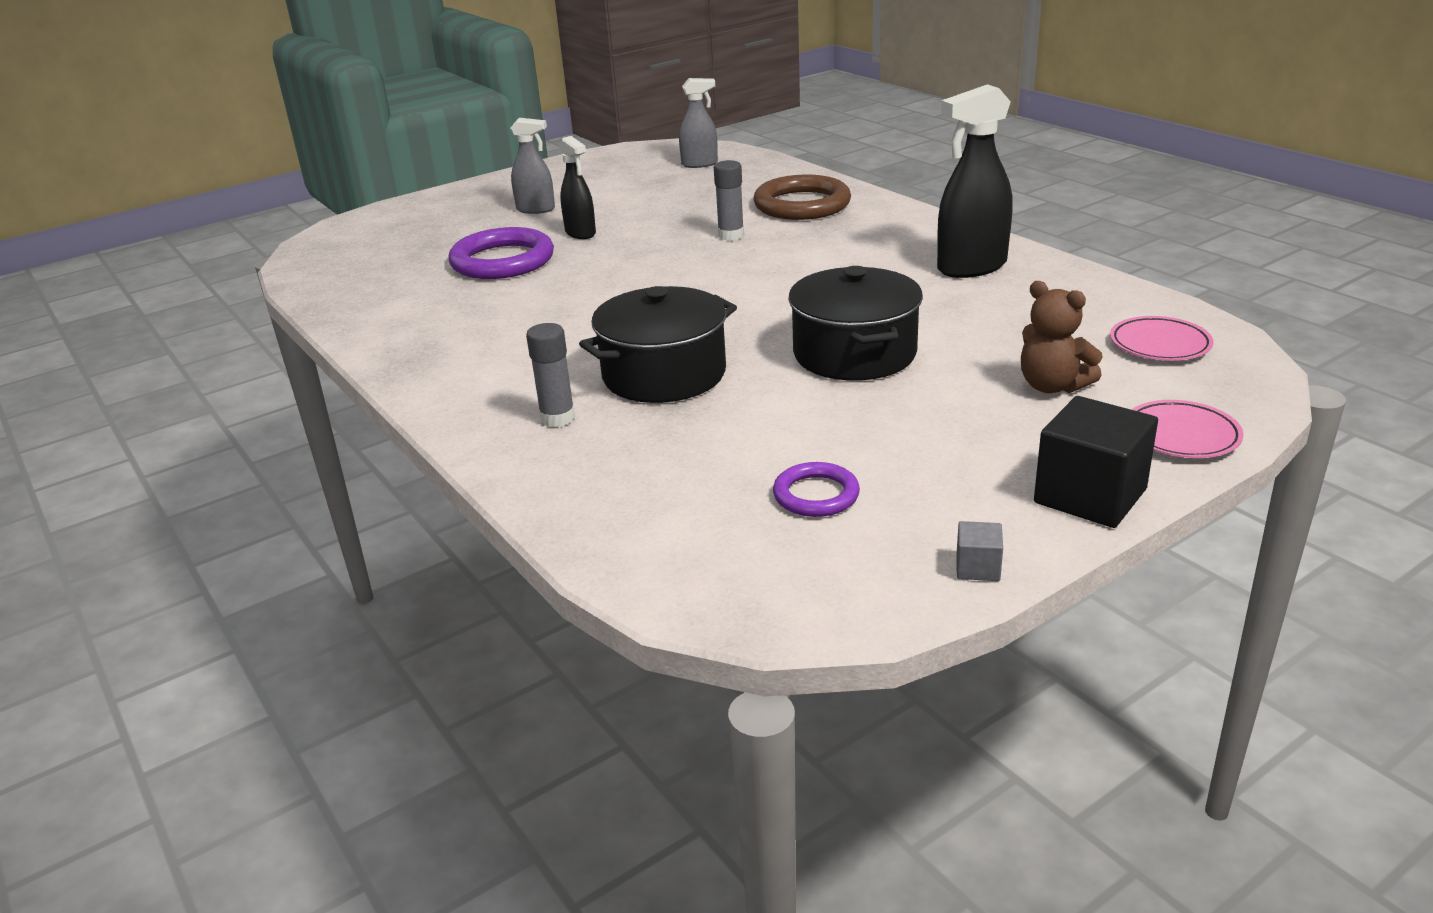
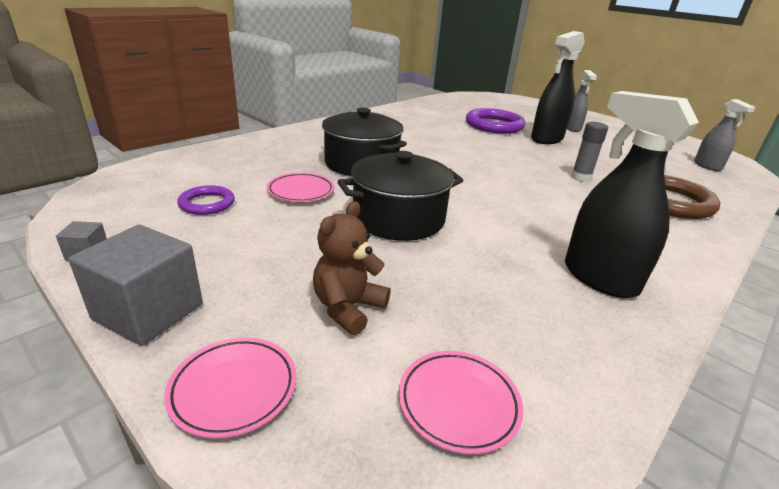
camera: 75 degrees right, 0 degrees up
(557, 418) = (312, 143): grey glue stick -> none
(580, 233) = (546, 139): black spray bottle -> black spray bottle, size x1.64
(770, 421) = (301, 191): none -> pink plate
(1090, 496) = (148, 311): black cube -> grey cube

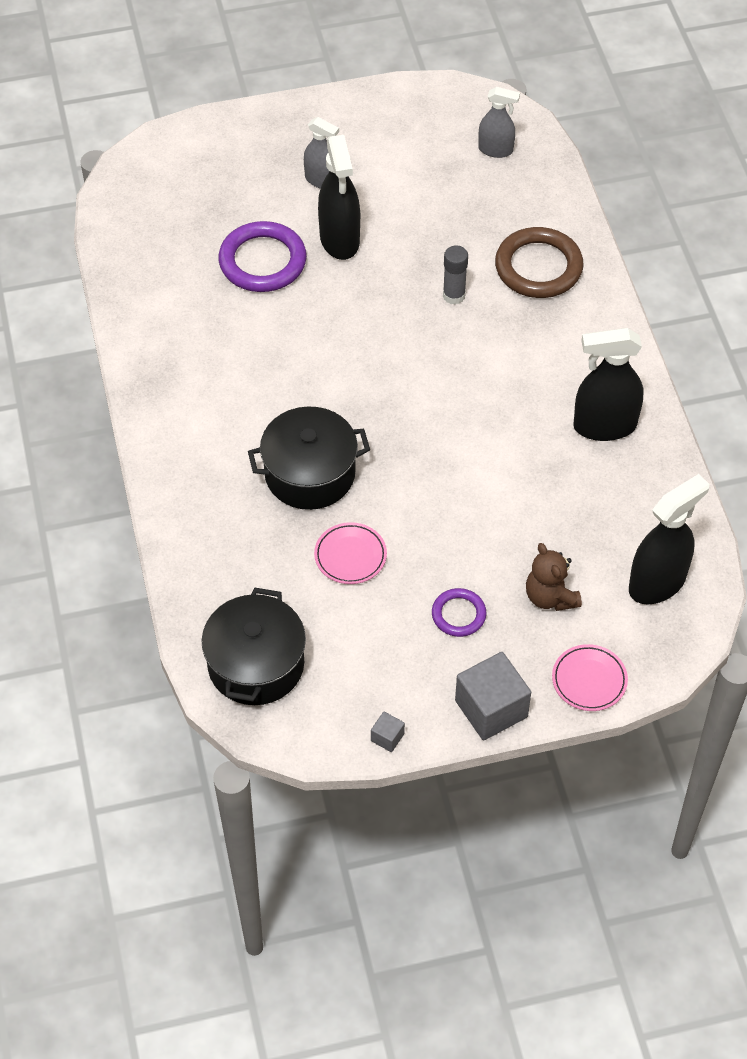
camera: 55 degrees left, 25 degrees up
(207, 203) = (337, 639): purple ring -> purple ring (458, 614)
(398, 218) = (447, 503): black pot -> black pot (256, 664)
(458, 403) = (657, 583): pink plate -> black spray bottle

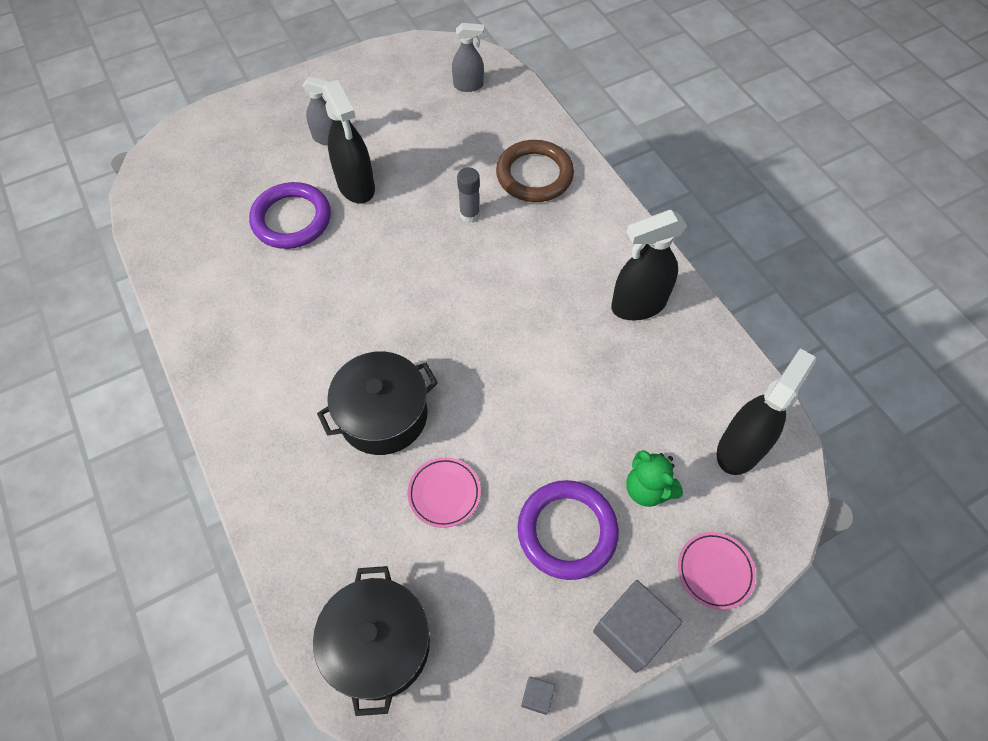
camera: 15 degrees left, 5 degrees up
(458, 614) = (567, 531): purple ring -> purple ring, size x1.81
(550, 597) = (647, 488): brown teddy bear -> green teddy bear

